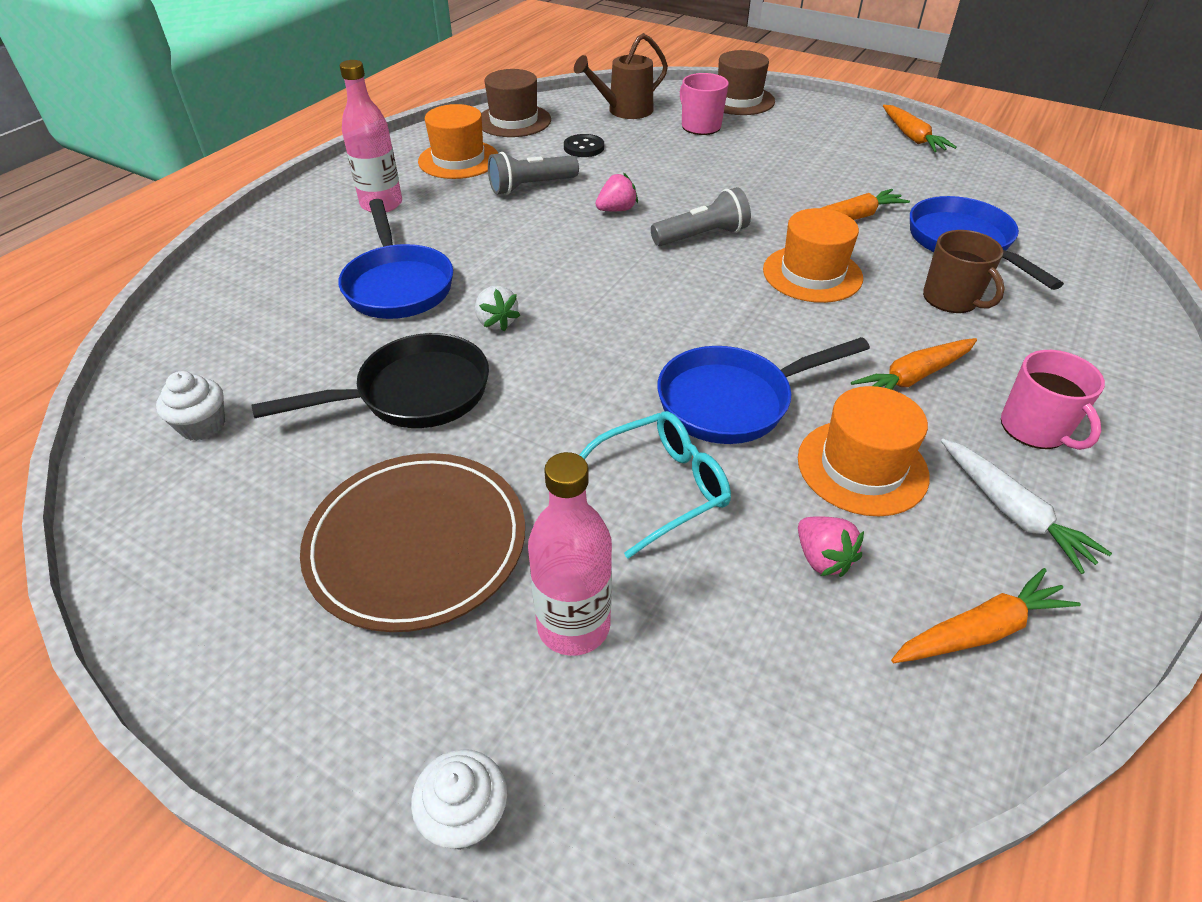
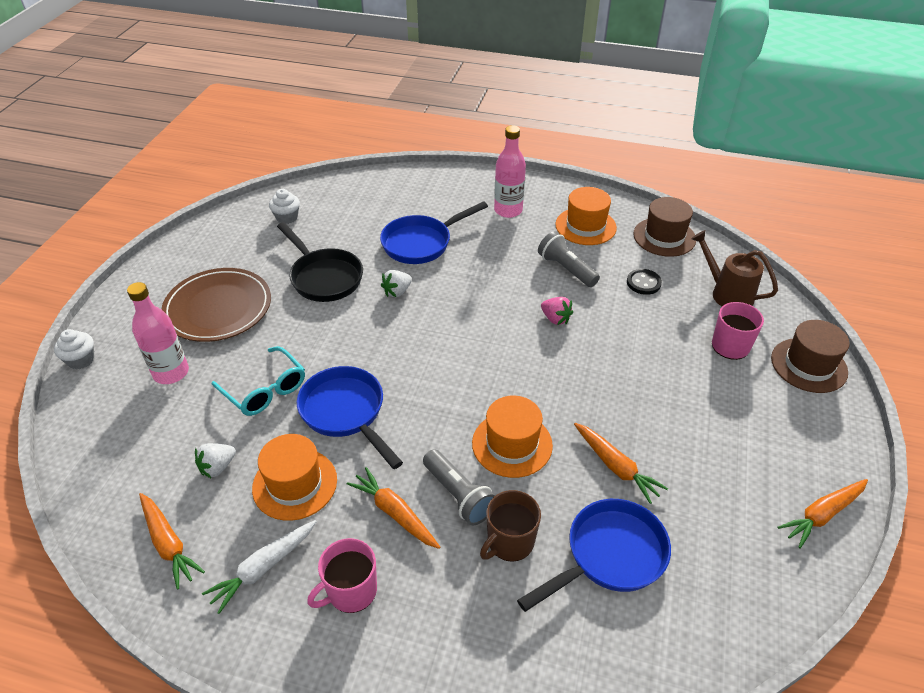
camera: 75 degrees right, 0 degrees up
(702, 236) = (539, 372): grey flashlight -> grey flashlight (458, 495)
(822, 558) = (217, 467): pink strawberry -> white strawberry

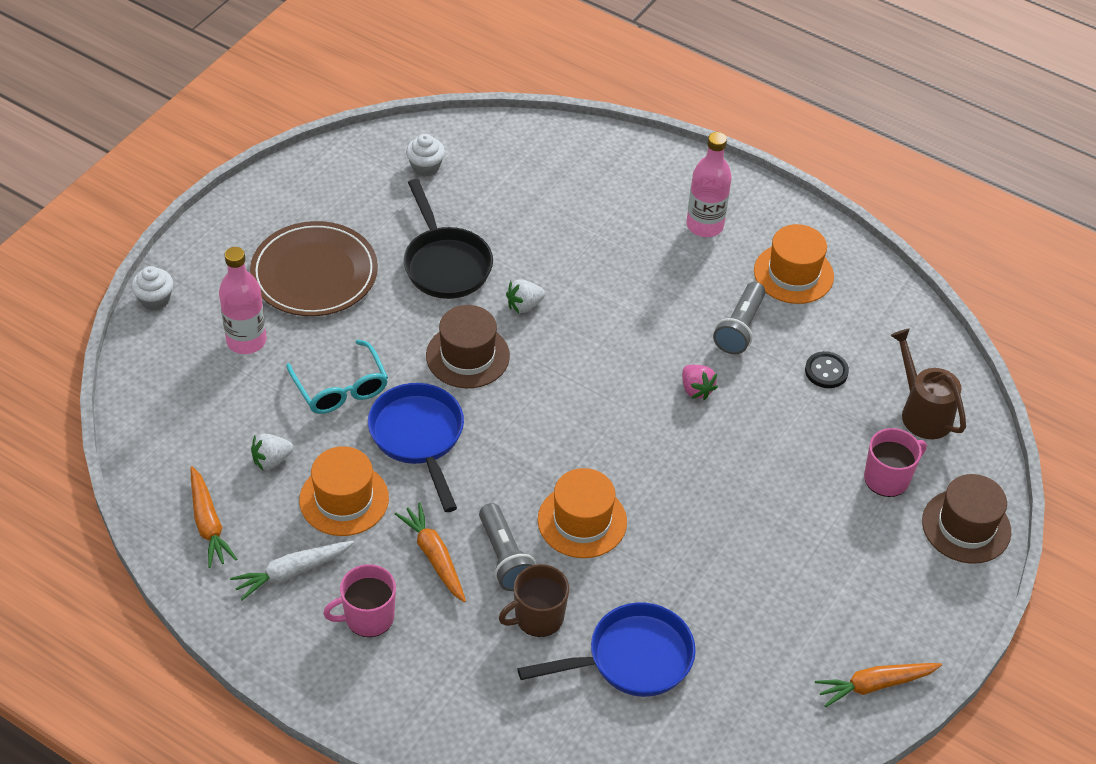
camera: 15 degrees right, 5 degrees up
(421, 243) = (577, 246): blue pan -> none
(566, 269) = (740, 328): grey flashlight -> grey flashlight turned 135 degrees counterclockwise
(616, 467) = (682, 575): orange carrot -> none
(664, 237) = (887, 315): brown hat -> brown hat (467, 356)

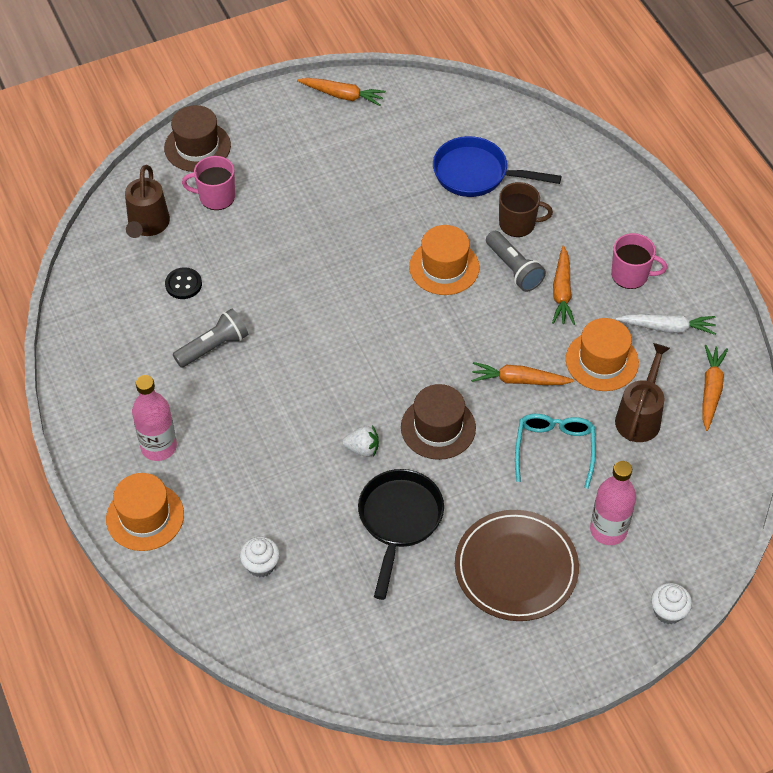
camera: 145 degrees left, 5 degrees up
(271, 460) = (640, 416): white strawberry -> brown watering can
(418, 437) = (519, 380): blue pan -> orange carrot
(425, 167) = (347, 634): white cupcake -> white cupcake (261, 565)
(505, 557) = (514, 269): grey flashlight -> grey flashlight turned 135 degrees clockwise
(696, 389) = (288, 317): pink strawberry -> none
(793, 274) = (131, 369): orange hat -> orange hat (145, 516)

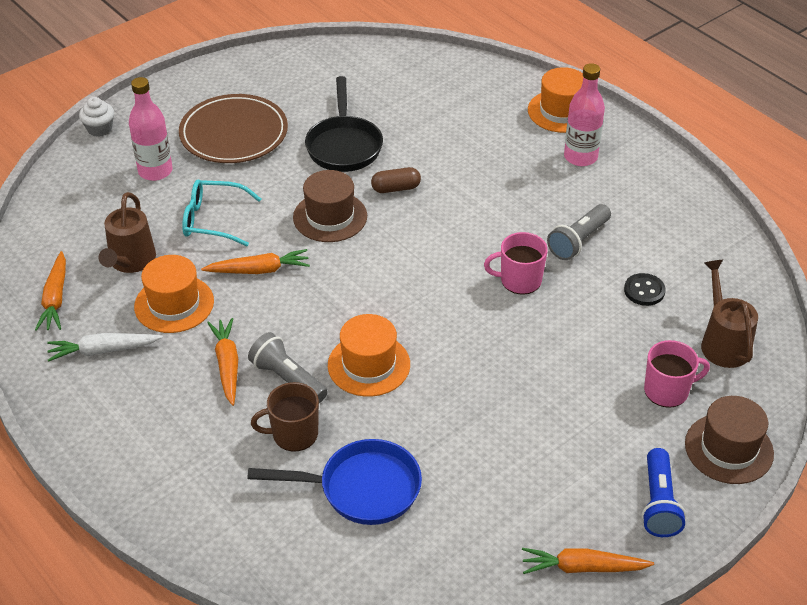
camera: 165 degrees right, 10 degrees down
(261, 565) = (449, 100): white cupcake -> none
(269, 122) = (659, 503): none -> blue flashlight
(362, 449) = (396, 188): white strawberry -> brown capsule
(554, 449) = (213, 220): turquoise glasses -> turquoise glasses turned 105 degrees clockwise
(631, 275) = (148, 400): pink mug -> pink mug (519, 280)

